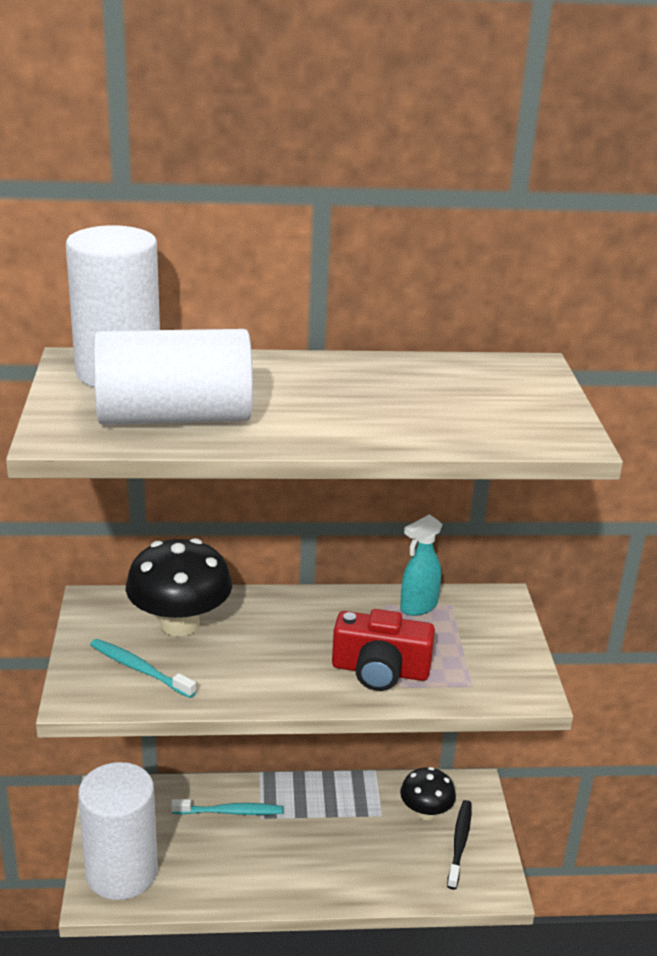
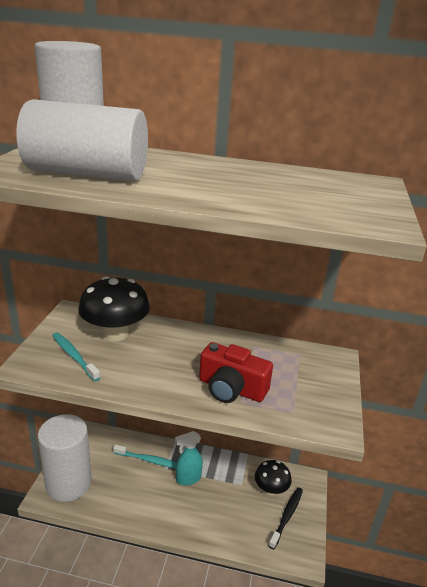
camera: 15 degrees right, 0 degrees up
(418, 607) = (276, 351): turquoise spray bottle -> turquoise spray bottle (188, 479)

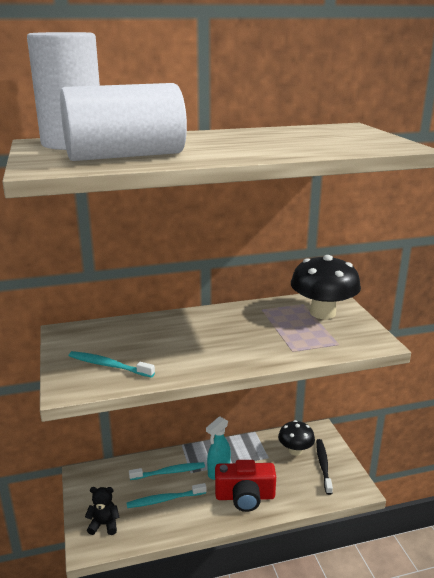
camera: 25 degrees left, 5 degrees down
(68, 483) = (104, 524): white cylinder -> black teddy bear
(115, 333) = (129, 336): black mushroom -> black mushroom (322, 313)
(127, 483) = (164, 499): none -> turquoise toothbrush
(231, 388) = (275, 344): red camera -> red camera (245, 496)

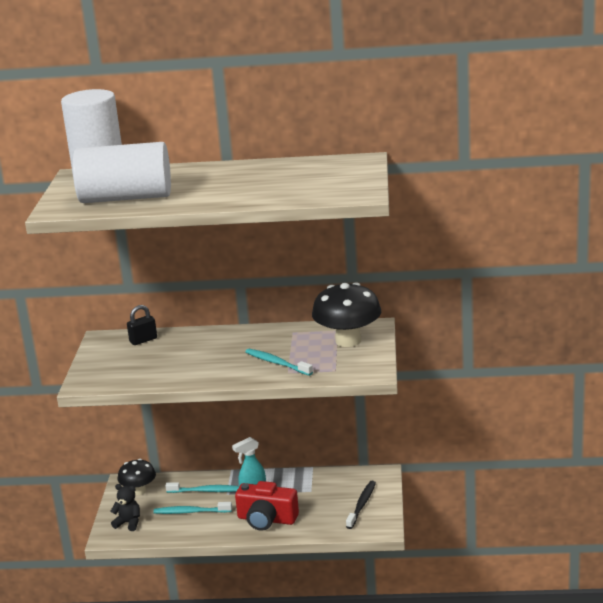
camera: 20 degrees right, 0 degrees up
(109, 365) = (124, 369): turquoise toothbrush -> turquoise toothbrush (277, 363)
(111, 330) = (143, 340): none -> black padlock
(295, 450) = (342, 488): black mushroom -> black mushroom (139, 491)

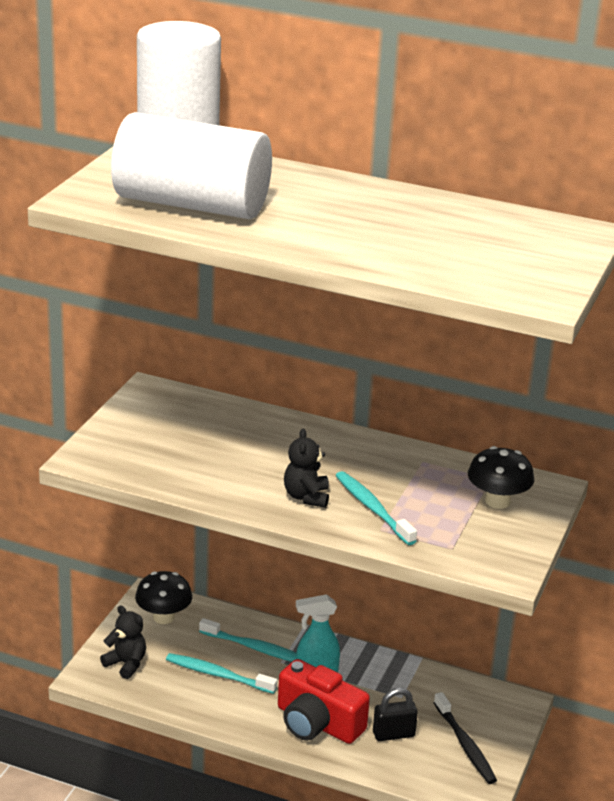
camera: 15 degrees right, 5 degrees up
(143, 340) = (204, 411): black padlock -> black padlock (393, 734)
(234, 368) = (306, 497): none -> black teddy bear
(348, 340) = (497, 501): black mushroom -> black mushroom, size x0.60
(362, 505) = (465, 745): black toothbrush -> black toothbrush turned 120 degrees clockwise

